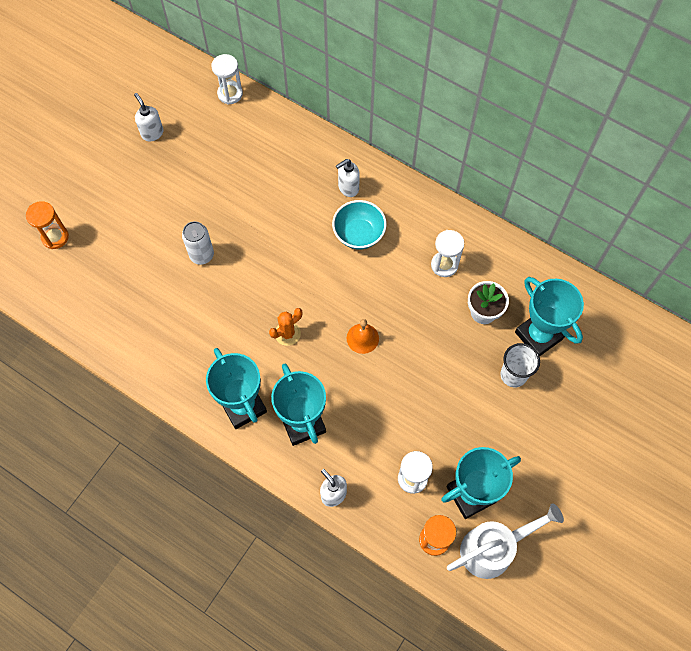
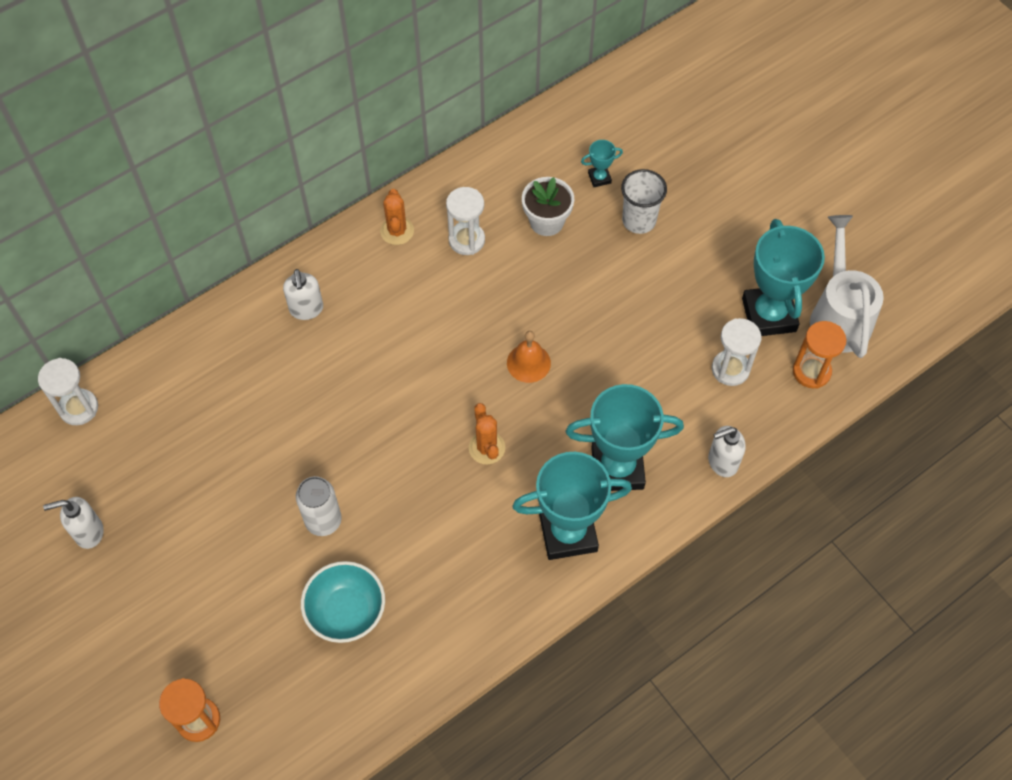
camera: 70 degrees left, 5 degrees down
(359, 234) = (380, 319): turquoise bowl -> turquoise bowl (346, 612)
(432, 219) = (397, 231): none -> orange cactus
(538, 335) = (599, 178): turquoise trophy -> turquoise trophy, size x0.43

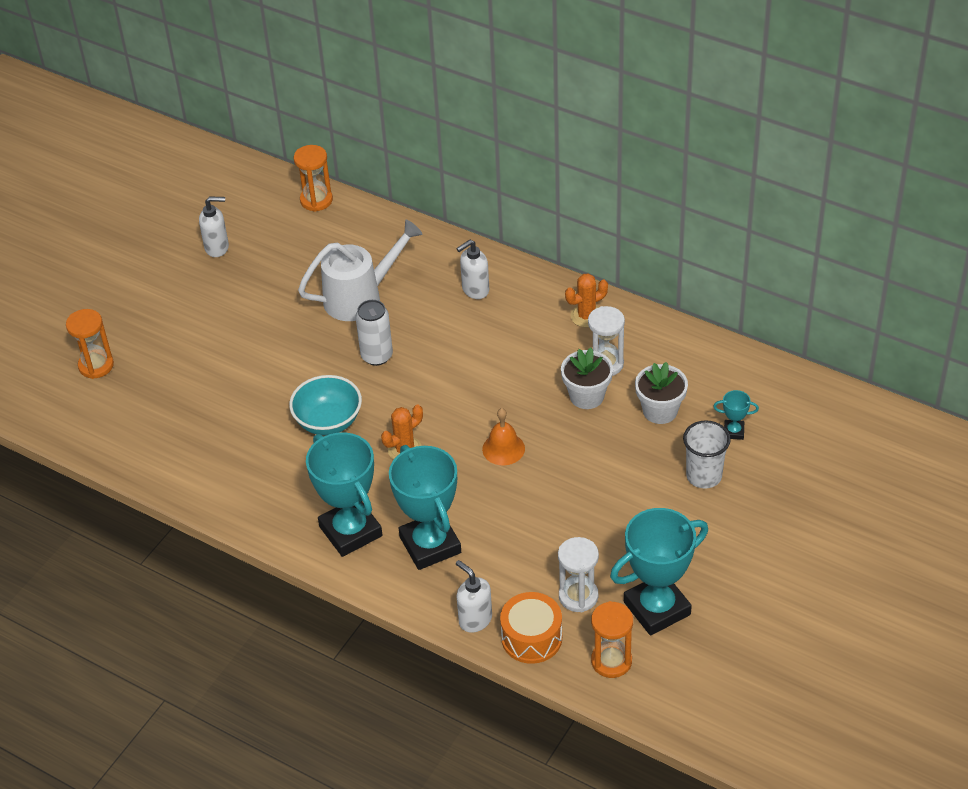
camera: 70 degrees right, 15 degrees down
(79, 408) = (316, 200): white hourglass -> orange hourglass
(88, 532) = (217, 248): white soap dispenser -> white soap dispenser turned 120 degrees clockwise
(323, 521) = (288, 373): white can -> white can (377, 356)
(346, 612) = (217, 416): turquoise bowl -> turquoise bowl (328, 421)
(498, 271) = (586, 396): none -> white flower pot
(599, 178) = (733, 432): turquoise trophy -> turquoise trophy turned 45 degrees counterclockwise
(761, 424) = (531, 638): none -> orange drum
(838, 315) = (690, 665): white watering can -> white watering can (361, 296)

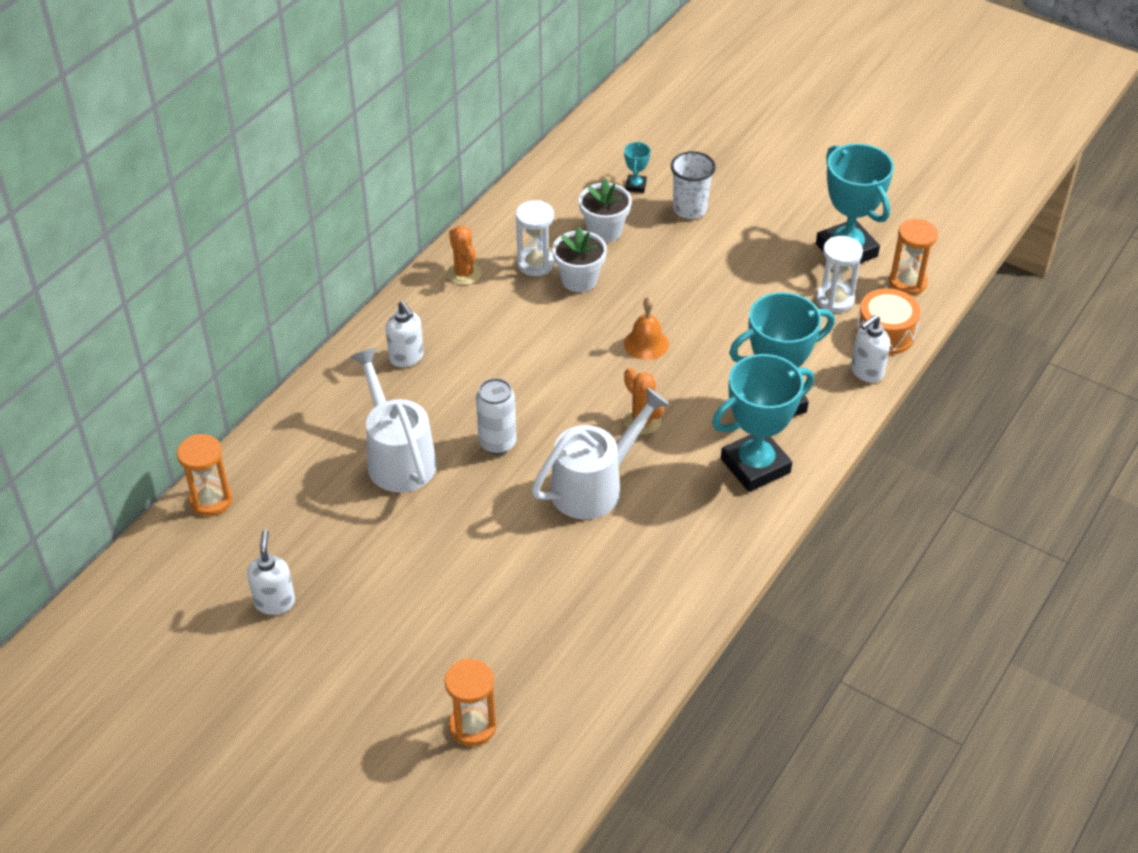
camera: 90 degrees left, 0 degrees up
(328, 421) = (595, 485): turquoise bowl -> white watering can

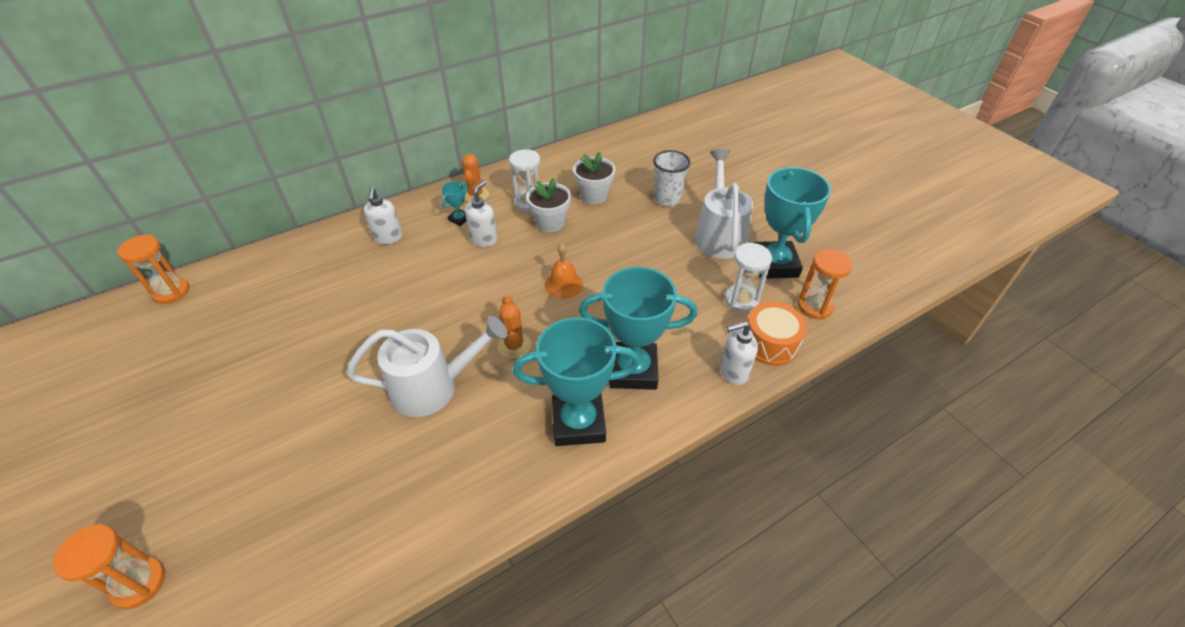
camera: 25 degrees right, 0 degrees up
(275, 602) = (126, 388): white soap dispenser -> white soap dispenser (484, 239)
(397, 457) = (316, 306): white watering can -> white watering can (719, 234)
(497, 443) = (393, 322): white can -> none
(636, 186) = (638, 173): turquoise trophy -> turquoise trophy (459, 219)

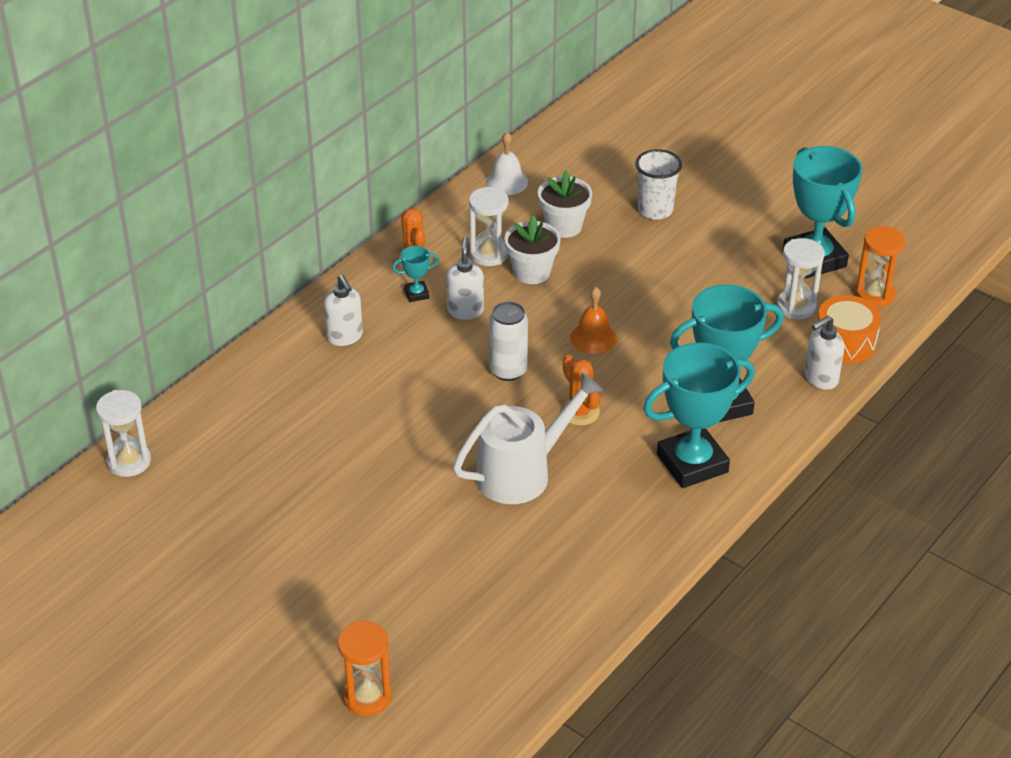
camera: 20 degrees left, 5 degrees down
(171, 292) = (129, 461): orange hourglass -> white hourglass
(459, 219) = (416, 294): turquoise trophy -> turquoise trophy turned 60 degrees clockwise
(482, 294) = (508, 370): none -> white can
(573, 157) = (506, 182): none -> white bell
(719, 234) = (737, 239): white watering can -> none

